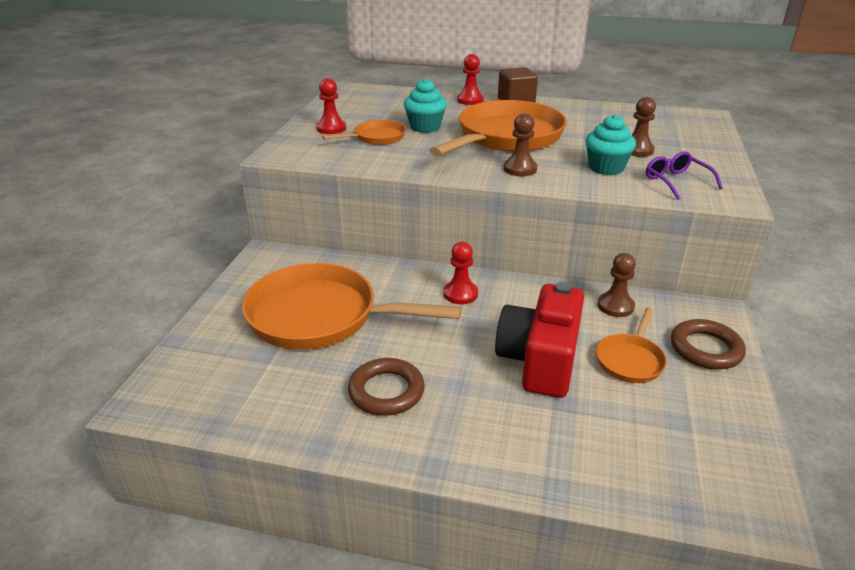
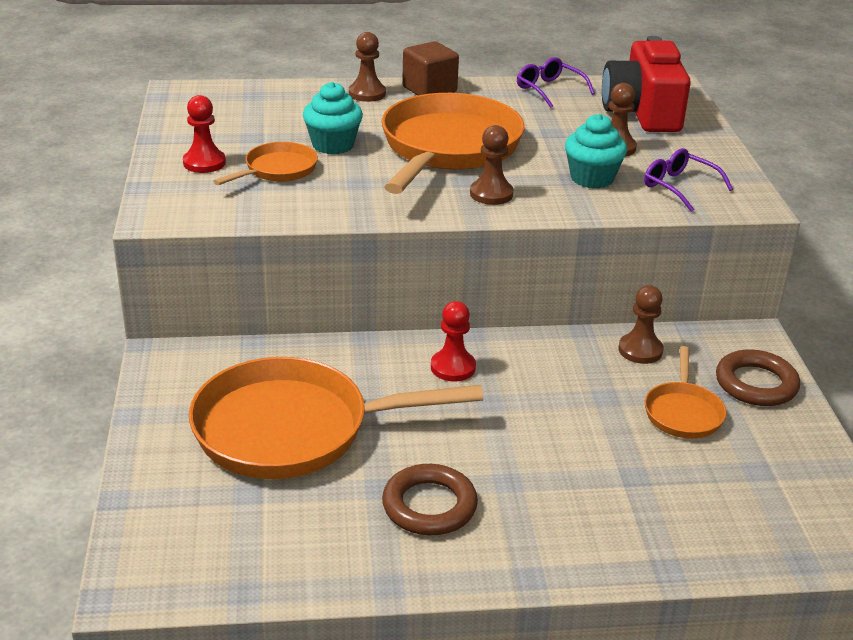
camera: 20 degrees left, 0 degrees up
(470, 100) = (367, 93): red pawn -> brown pawn
(540, 360) = (586, 432): red camera -> red camera (642, 112)
(605, 109) = (549, 90): none -> purple glasses

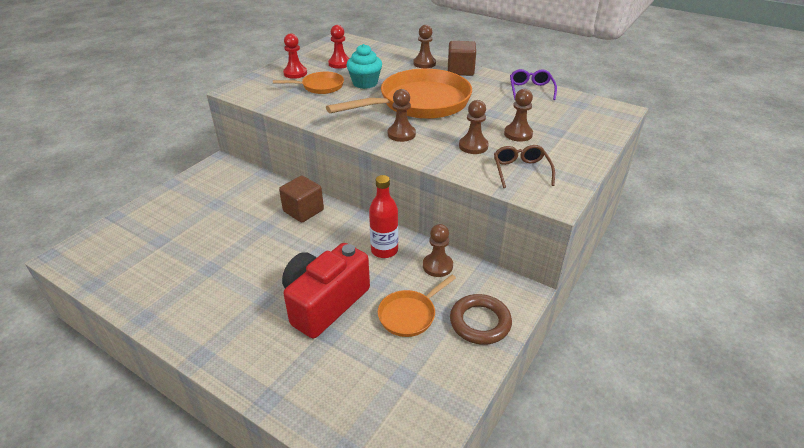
camera: 40 degrees right, 5 degrees up
(293, 429) = (217, 221): orange pan -> none
(392, 363) = (303, 211): none -> brown cube
(429, 506) = (215, 290): brown ring -> none
(453, 367) = (327, 226): red pawn -> red pawn (339, 63)
(560, 362) = (384, 250): none -> red bottle
(592, 178) = (473, 146): turquoise cupcake -> brown pawn
(642, 112) = (570, 119): red camera -> red camera (324, 302)
(679, 187) = (521, 170): purple glasses -> brown glasses

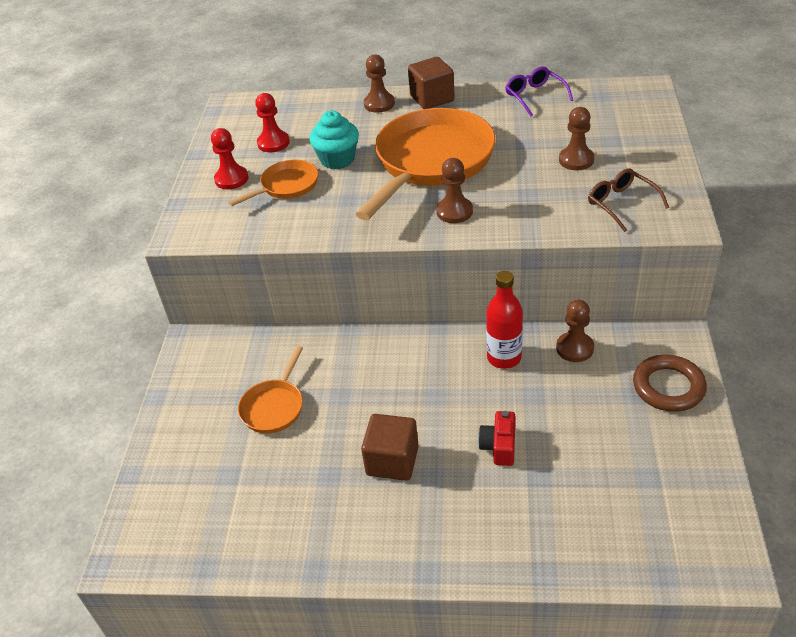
camera: 25 degrees left, 5 degrees up
(303, 211) = (366, 354): brown cube -> brown cube (392, 461)
(324, 302) = (499, 446): red camera -> red camera, size x0.45
(409, 315) = (596, 414): orange pan -> orange pan (274, 407)
(473, 146) = (546, 194): brown pawn -> none

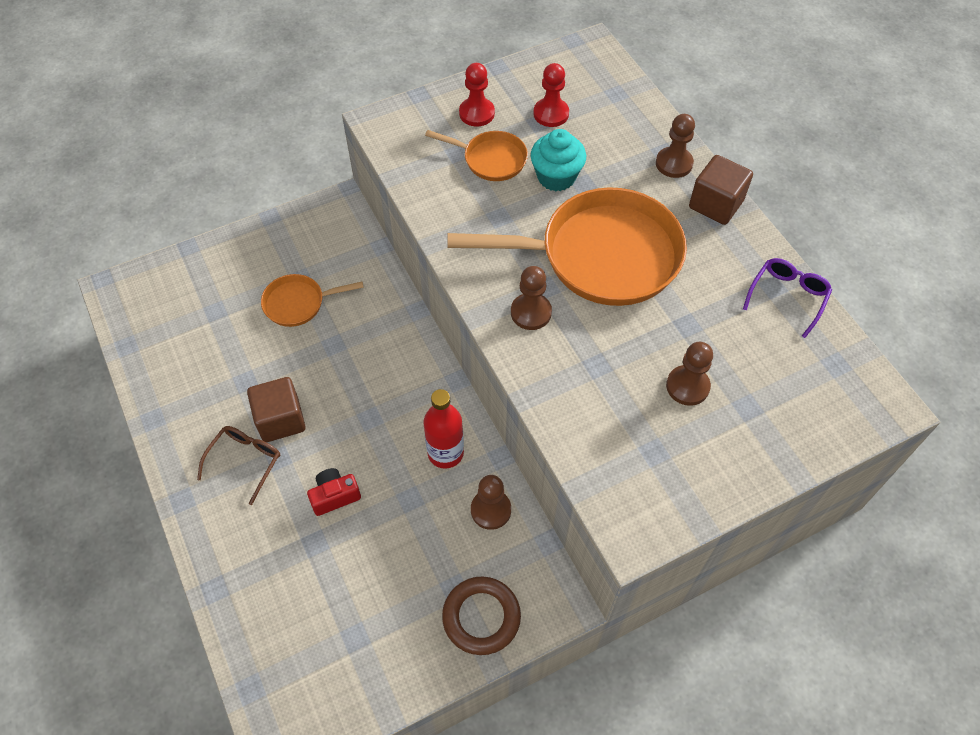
camera: 55 degrees right, 15 degrees up
(621, 204) = (633, 460): brown glasses -> brown glasses (245, 461)

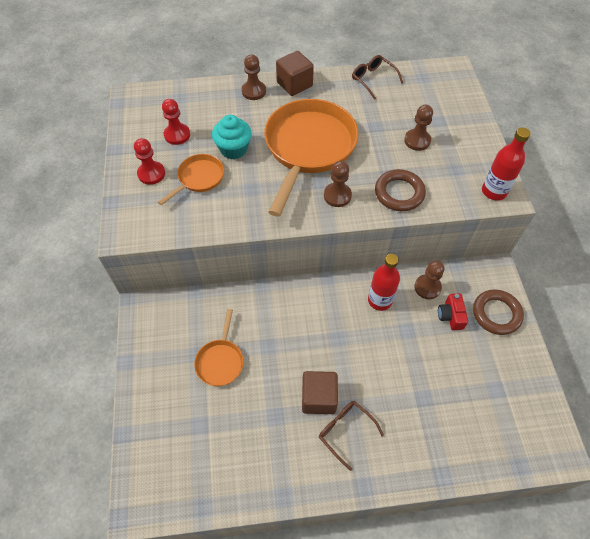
camera: 70 degrees left, 0 degrees up
(334, 496) = (391, 376): red camera -> red camera (450, 316)
(570, 386) = (399, 193): none -> brown ring
(635, 515) = (494, 191): none -> red bottle
(787, 297) = (373, 79): purple glasses -> brown glasses

